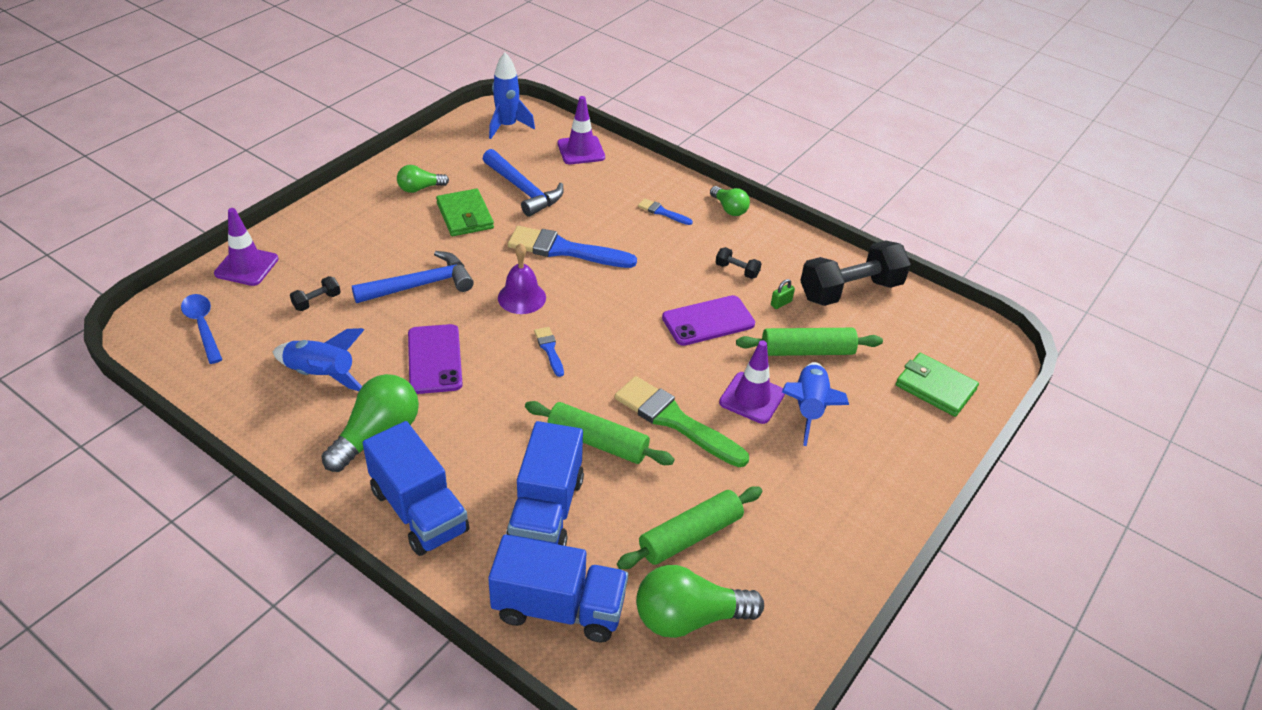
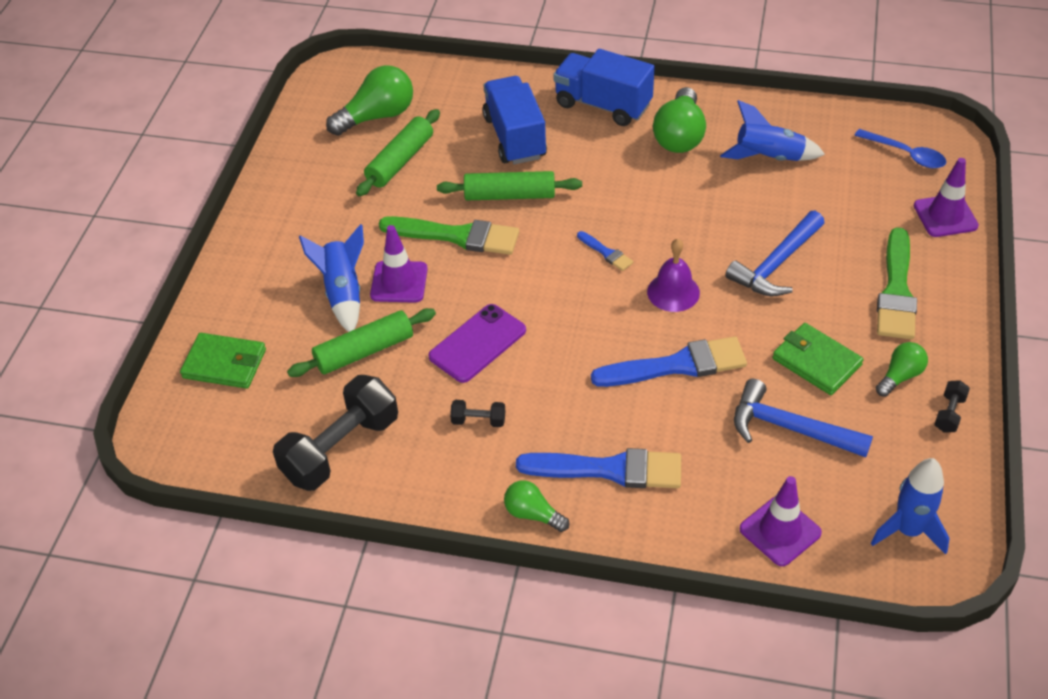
camera: 160 degrees right, 5 degrees up
(317, 301) = (846, 211): black dumbbell -> black dumbbell (949, 413)
(355, 234) = (896, 291): none -> green brush
(435, 359) = (694, 205): purple phone -> none
(559, 608) = (466, 91): blue truck -> none
(662, 212) = (609, 469): blue brush -> blue brush, size x2.10
(781, 303) = (412, 397): green padlock -> none

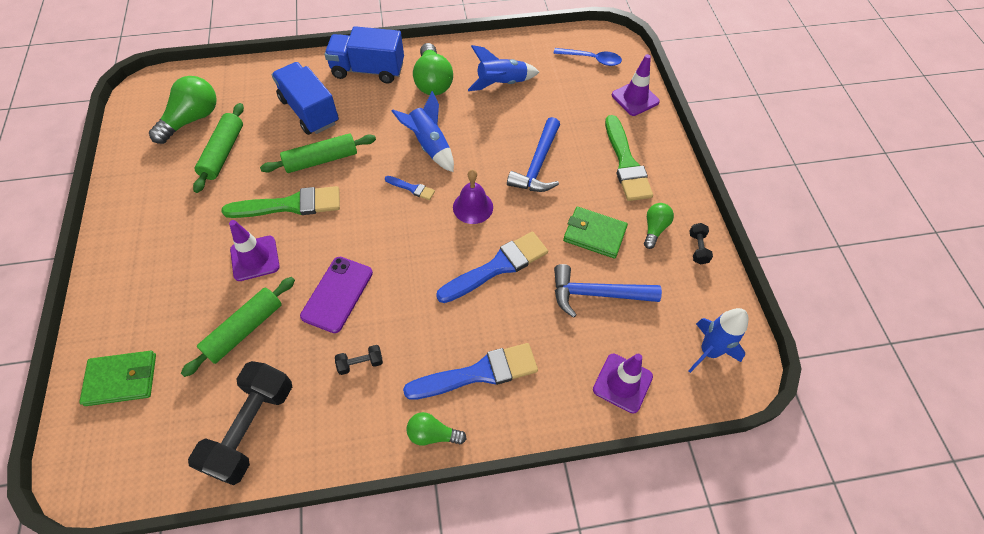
camera: 25 degrees left, 10 degrees up
(343, 293) = (210, 281): blue rocket -> blue rocket (429, 145)

